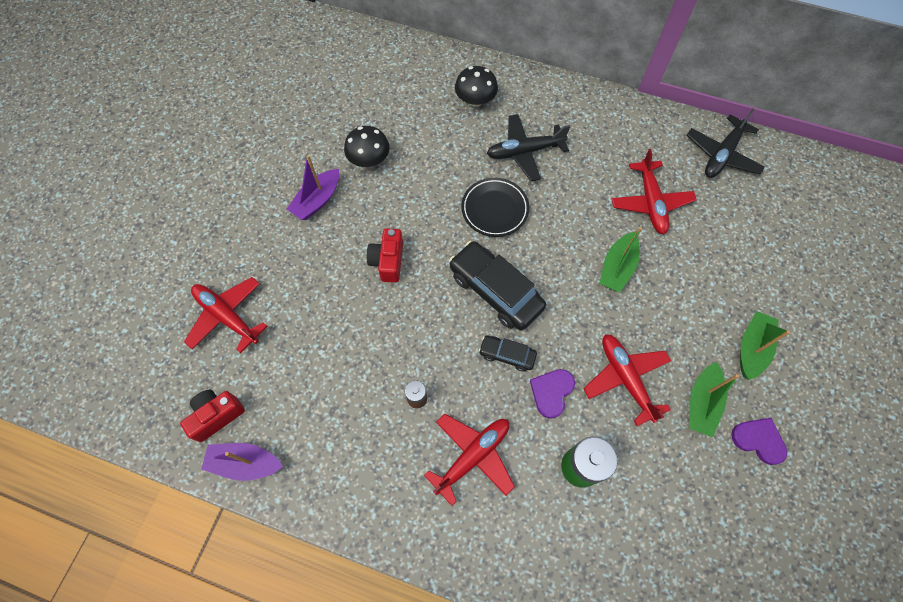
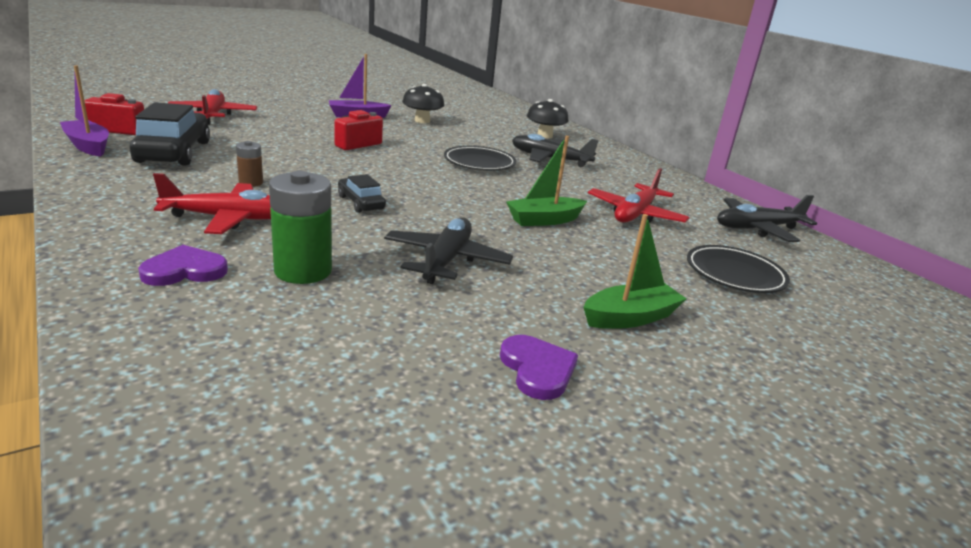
camera: 35 degrees right, 40 degrees down
(495, 291) = (411, 182): black car -> black car (174, 152)
(551, 392) = (361, 231): purple heart -> purple heart (184, 270)
(625, 378) = (446, 260): red plane -> black plane
(701, 403) = (505, 312): green boat -> none
(755, 241) = (734, 274): none -> black plate

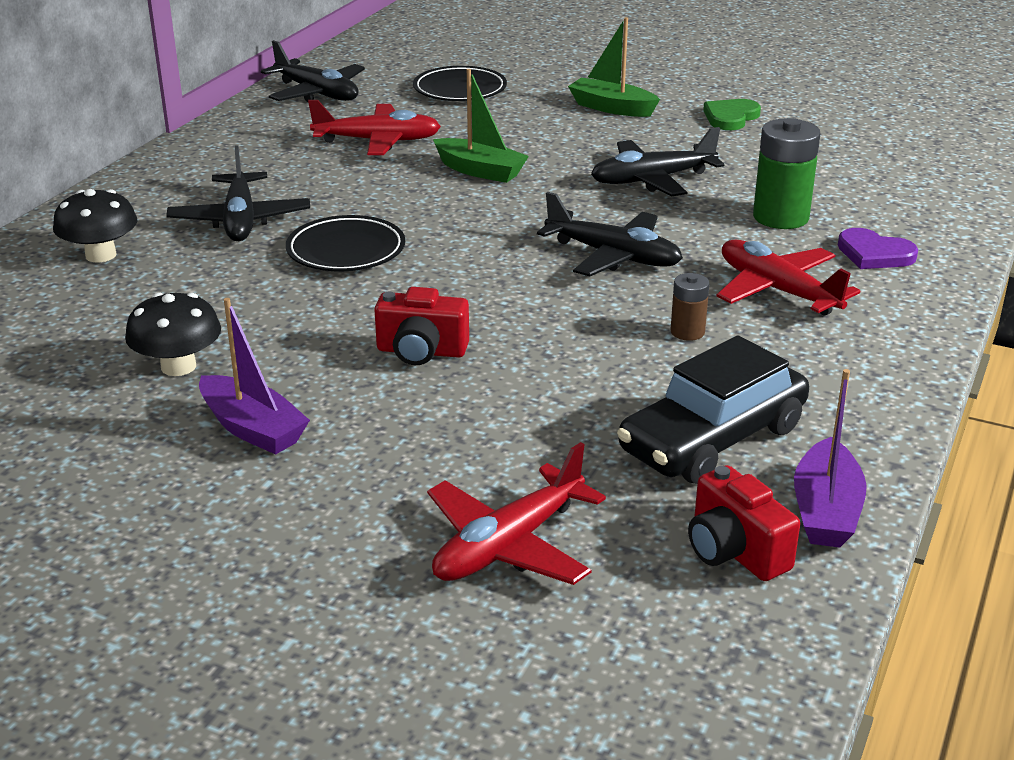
camera: 120 degrees left, 5 degrees up
(361, 203) = (613, 256): black car -> black plane
(537, 369) = (730, 117): purple heart -> green heart

